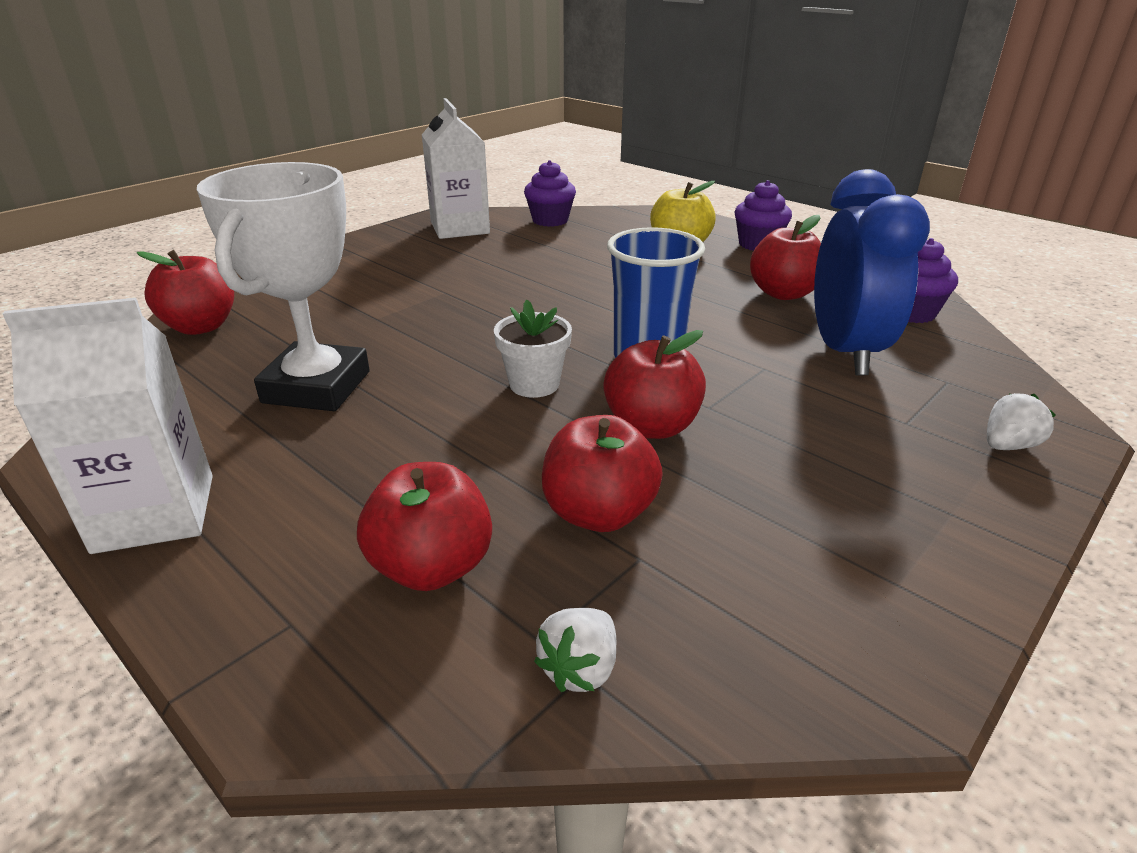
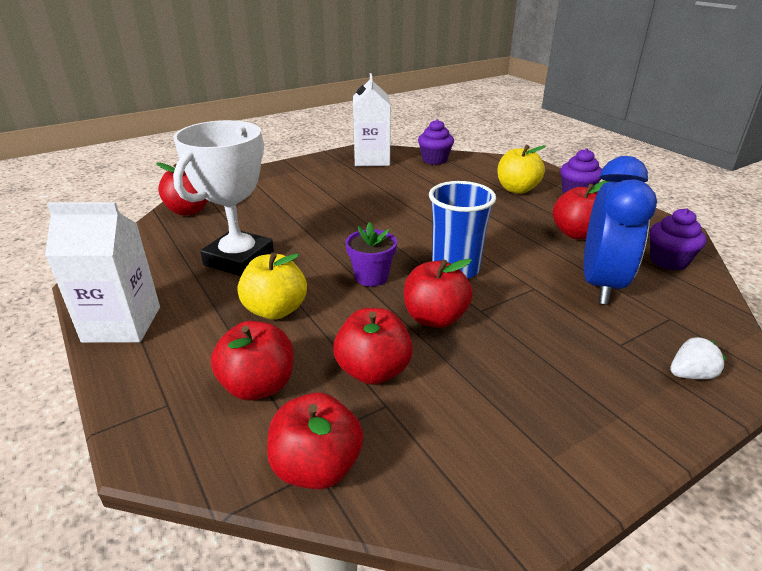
camera: 15 degrees right, 0 degrees up
(409, 451) = (275, 310): none -> yellow apple
(534, 384) = (371, 277): white flower pot -> purple flower pot
(580, 669) = (317, 467): white strawberry -> red apple

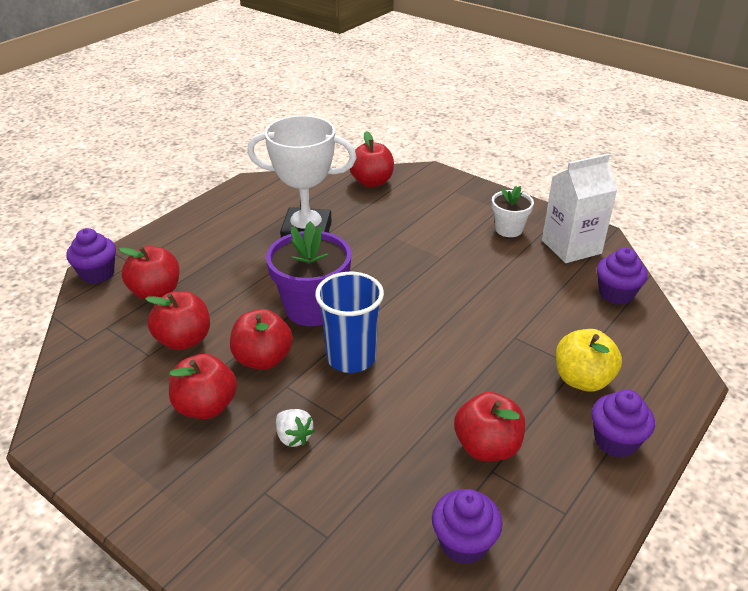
camera: 70 degrees right, 5 degrees up
(122, 324) = (204, 216): white carton -> none
(159, 446) = (97, 274): none -> purple cupcake
(275, 310) = (243, 272): yellow apple -> none
(317, 467) = (88, 338): red apple -> red apple (206, 406)
(330, 173) = (508, 229): none -> white flower pot
(371, 277) = (312, 308): purple flower pot -> purple flower pot, size x1.73
(601, 284) = (372, 474): blue clock -> none
(690, 375) = (229, 548): white strawberry -> white strawberry (293, 437)

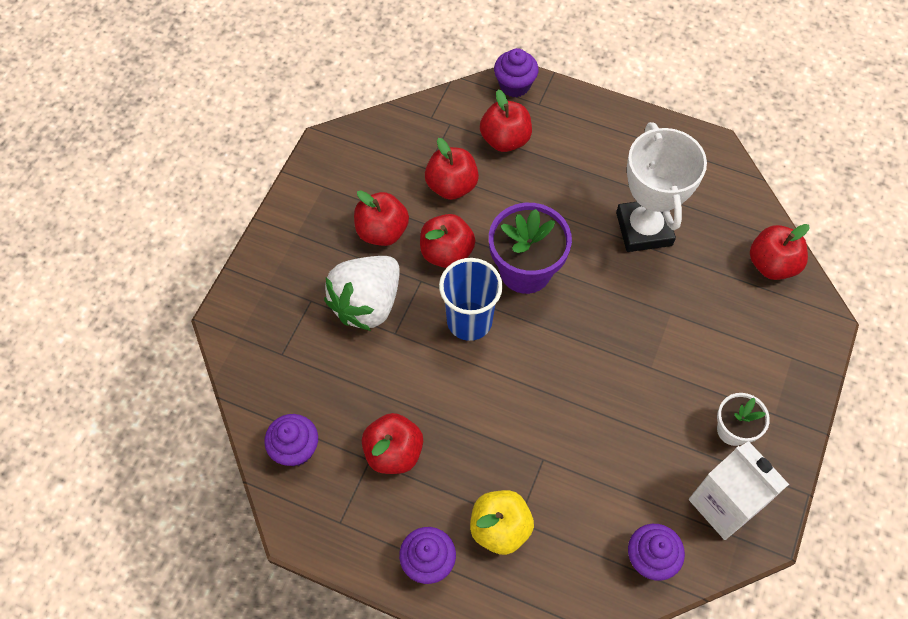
camera: 75 degrees right, 25 degrees up
(293, 437) = (367, 303): white strawberry -> white strawberry, size x2.30

